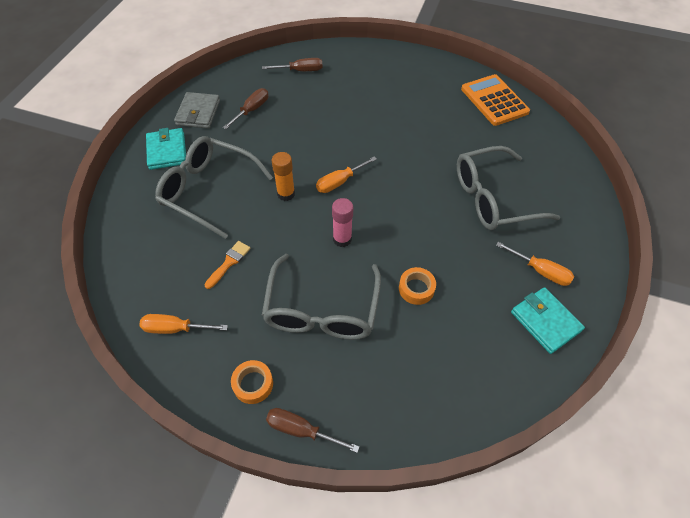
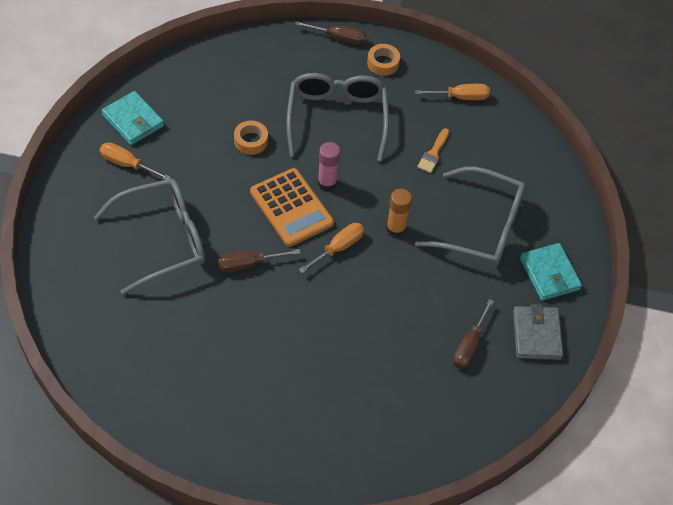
camera: 170 degrees right, 0 degrees up
(300, 71) = (421, 426): brown screwdriver -> brown screwdriver (249, 264)
(494, 100) = (139, 391): orange calculator -> orange calculator (291, 208)

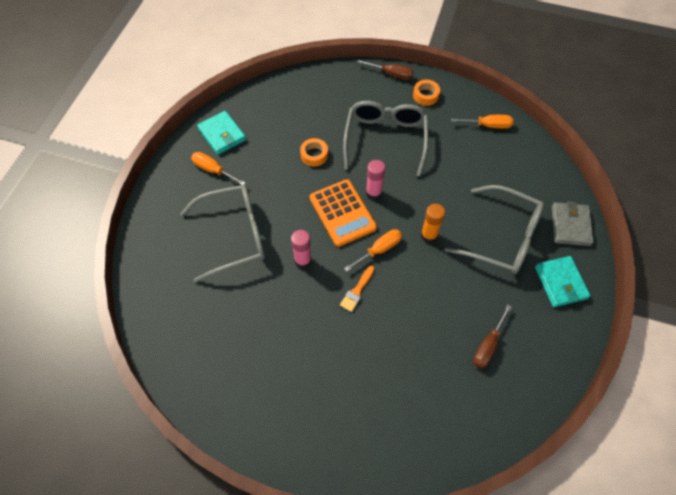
camera: 10 degrees right, 5 degrees up
(249, 264) = (303, 260): brown screwdriver -> pink glue stick
(433, 153) = (463, 172): orange brush -> orange brush (357, 291)
(536, 335) = (548, 339): grey wallet -> grey wallet (570, 225)

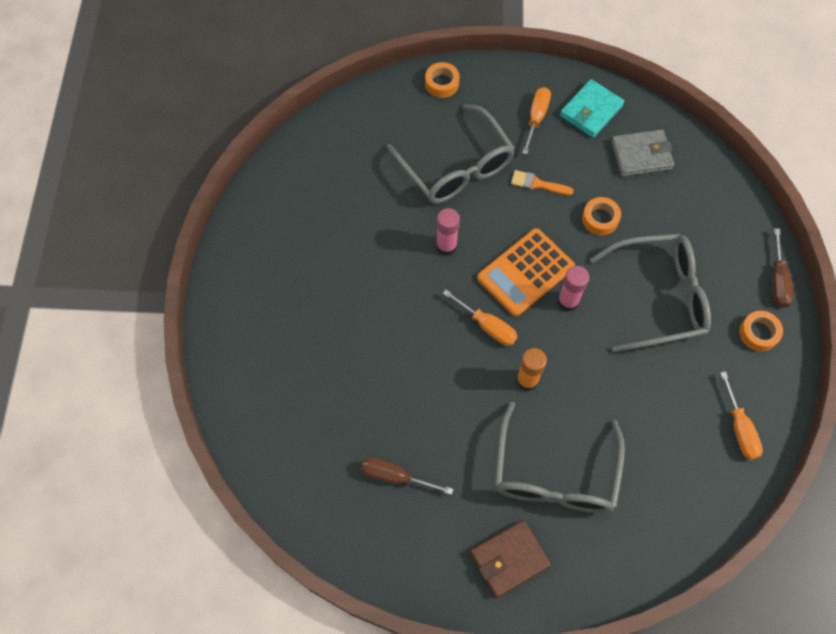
camera: 75 degrees right, 5 degrees up
(151, 226) = (442, 83): none -> orange tape
(357, 291) = (424, 313): orange brush -> orange brush (537, 184)
(560, 283) = (509, 559): turquoise wallet -> brown wallet
(570, 225) = (605, 565): grey wallet -> grey wallet (641, 155)

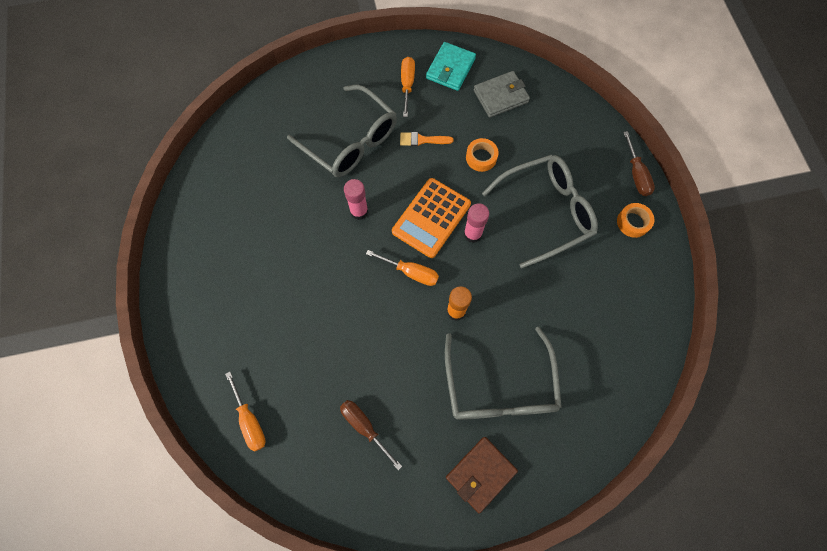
camera: 15 degrees left, 5 degrees up
(395, 476) = (365, 427): brown screwdriver -> brown screwdriver turned 45 degrees clockwise
(442, 83) = (321, 73): orange tape -> none
(739, 428) = (639, 306): orange screwdriver -> orange screwdriver (250, 420)

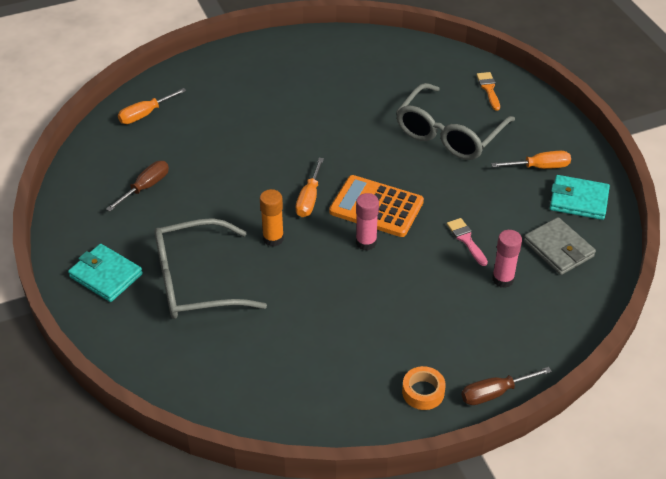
camera: 80 degrees right, 25 degrees down
(359, 211) = (368, 152): pink glue stick -> pink glue stick (503, 279)
(422, 140) = (471, 188): orange brush -> orange brush (488, 89)
(480, 474) = (106, 275): brown wallet -> turquoise wallet
(481, 157) = (466, 240): orange tape -> pink brush
(546, 212) = (413, 305): grey glasses -> none

